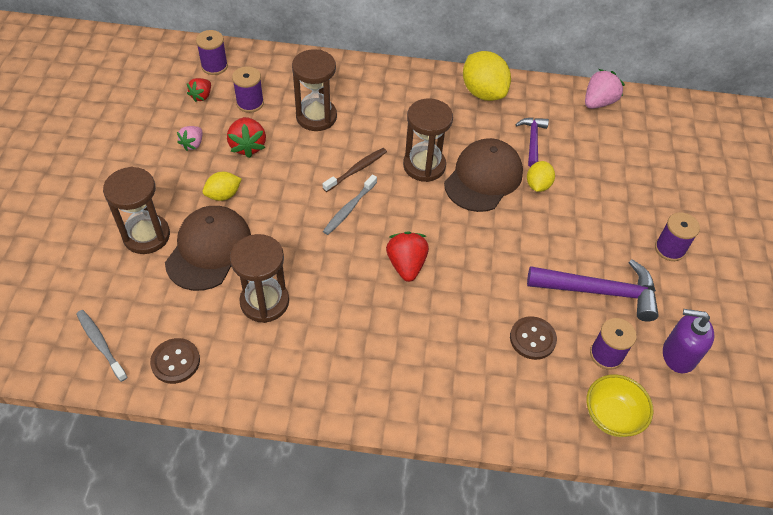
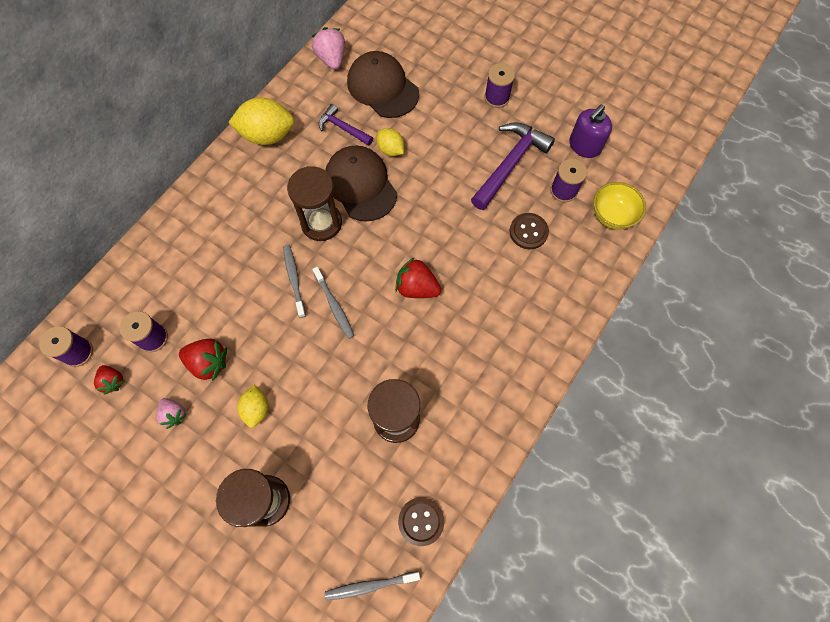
camera: 60 degrees left, 15 degrees up
(209, 249) = (314, 446): brown cap -> brown cap (382, 87)
(316, 117) = (209, 285): brown hourglass -> none
(356, 170) = (294, 279): brown toothbrush -> grey toothbrush

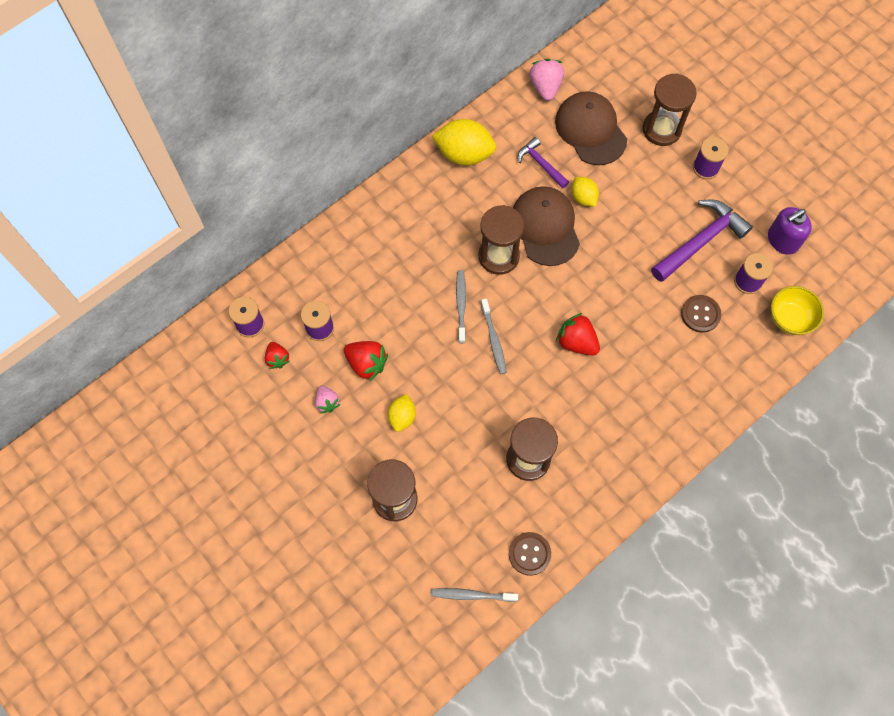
camera: 15 degrees right, 0 degrees up
(448, 73) = (661, 129): none -> brown hourglass

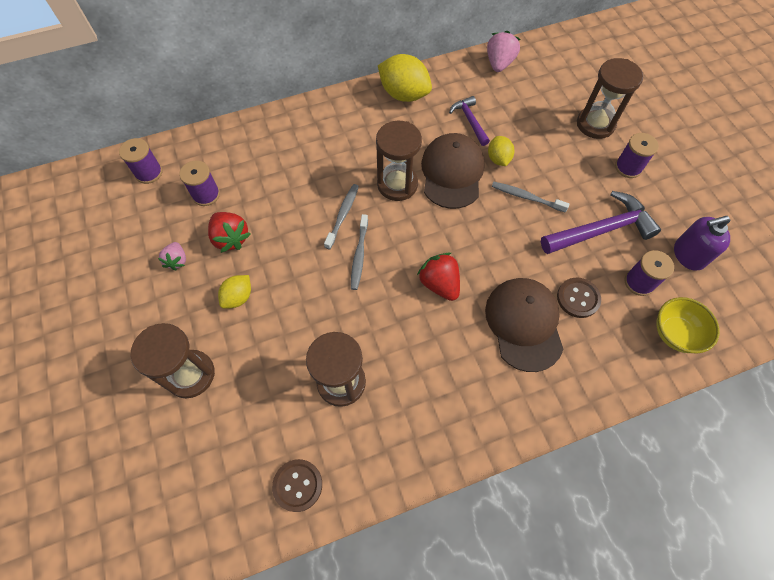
camera: 20 degrees right, 5 degrees down
(277, 359) = (155, 208): red strawberry -> none
(471, 595) = (215, 508): grey toothbrush -> grey toothbrush (526, 197)
(590, 130) = (527, 106): brown cap -> brown cap (524, 324)

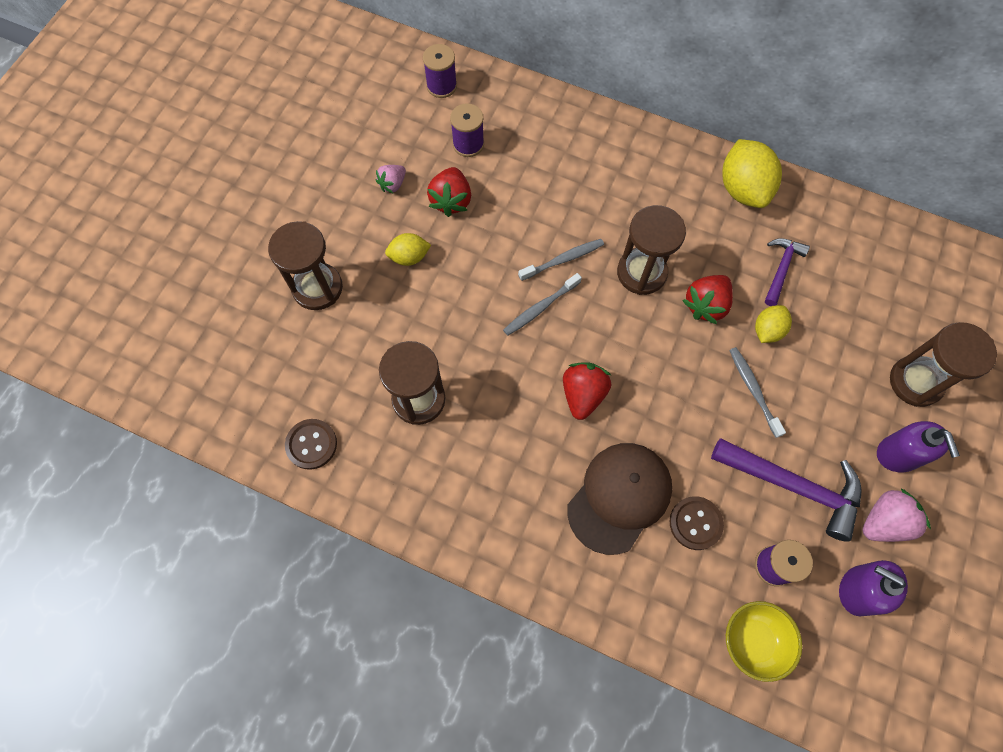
camera: 45 degrees right, 5 degrees up
(452, 173) = (706, 305): brown cap -> red strawberry
(499, 63) = (882, 234): pink strawberry -> pink strawberry (884, 522)
(628, 167) = (898, 454): purple spool -> purple soap dispenser

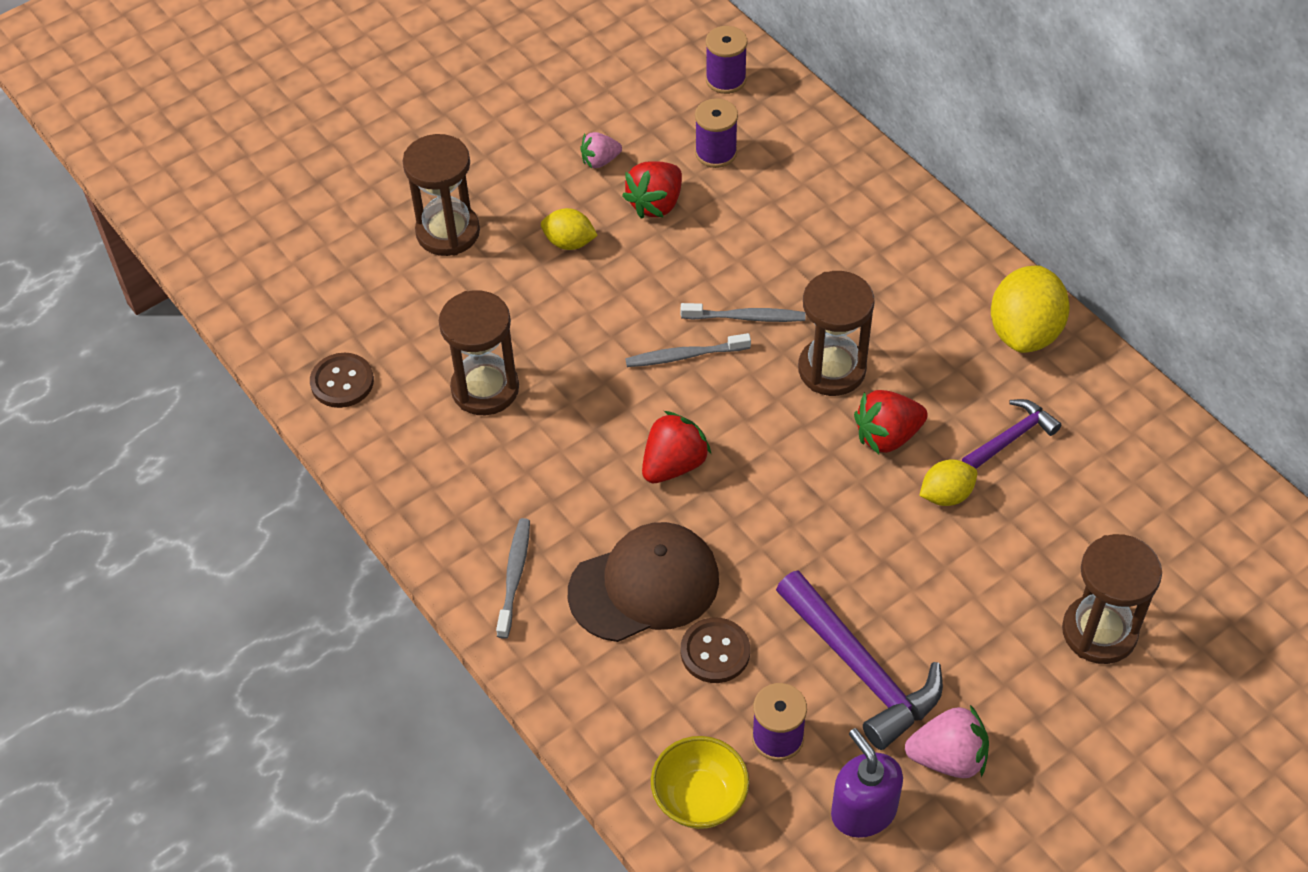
camera: 30 degrees right, 15 degrees down
(753, 390) = (883, 549): grey toothbrush -> grey toothbrush (514, 576)
(898, 454) = (1019, 697): purple soap dispenser -> none

